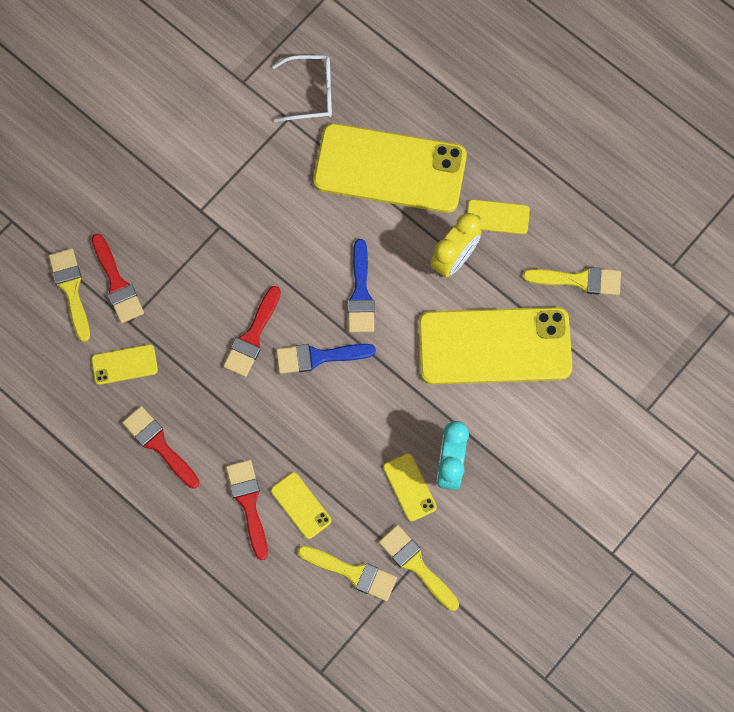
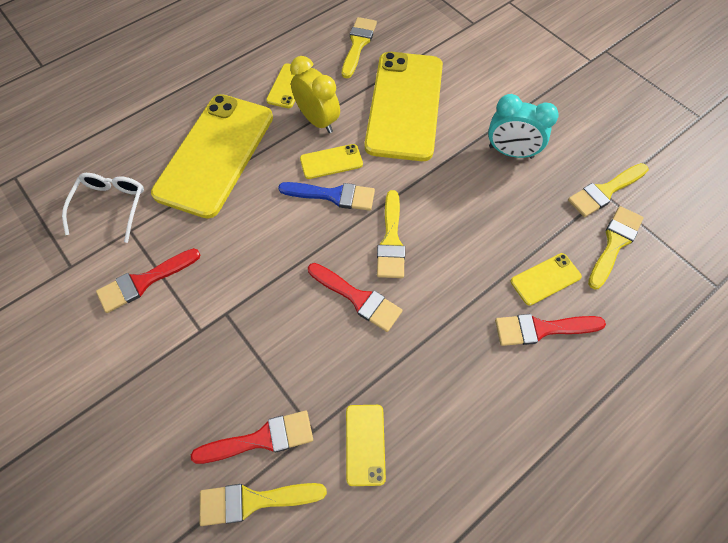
camera: 80 degrees left, 10 degrees down
(159, 444) = (468, 416): red brush -> red brush (144, 281)
(318, 357) = (391, 240): blue brush -> yellow brush
(409, 487) = (530, 185): yellow phone -> yellow phone (331, 162)

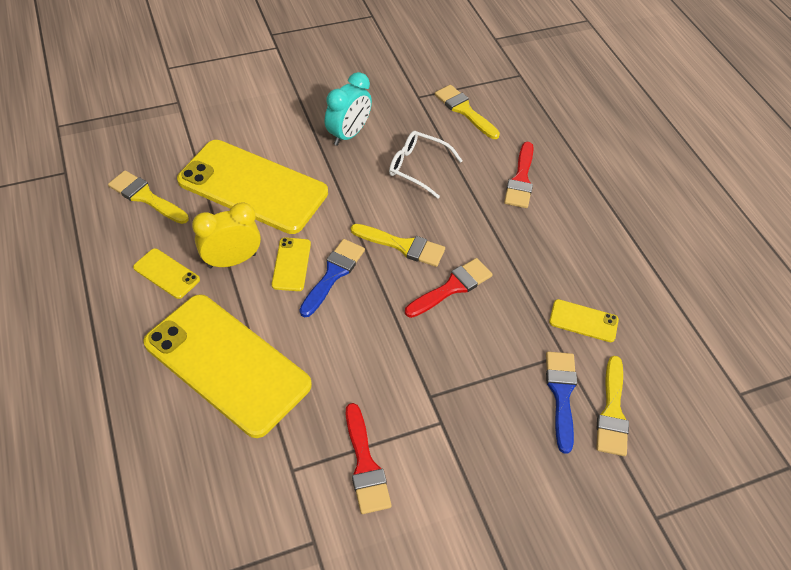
camera: 75 degrees left, 10 degrees down
(111, 206) = (247, 485): white glasses -> white glasses (417, 167)
(261, 439) = (561, 394): red brush -> blue brush
(545, 279) = (479, 161): yellow phone -> none
(605, 191) = (415, 95): yellow brush -> none

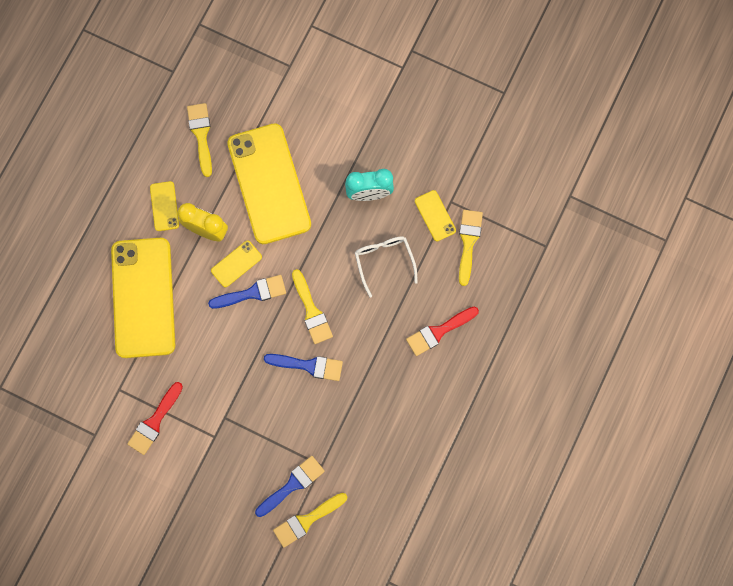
camera: 50 degrees right, 25 degrees up
(452, 287) = (308, 365): red brush -> blue brush
(583, 321) = (357, 458): yellow phone -> yellow phone (435, 216)

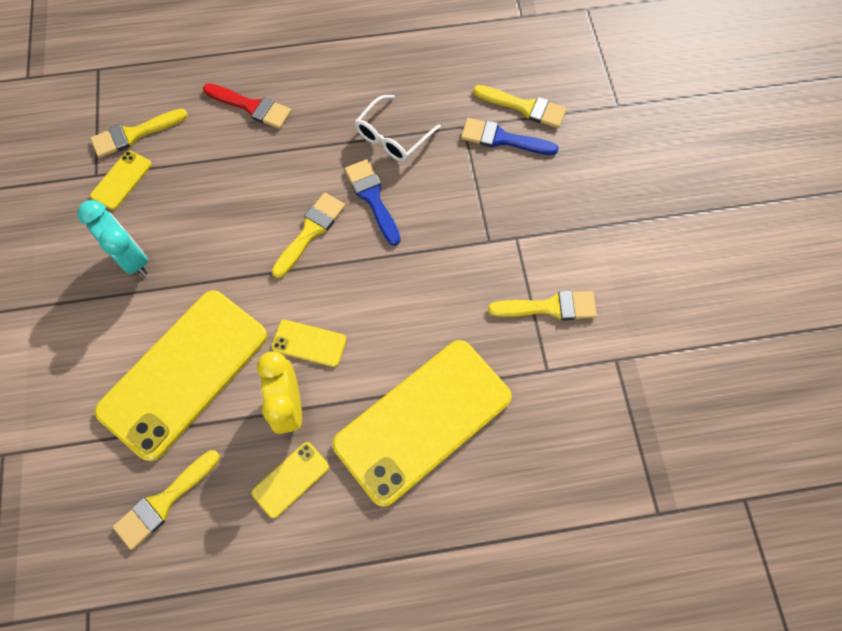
camera: 125 degrees left, 10 degrees down
(154, 421) = (549, 307): red brush -> yellow brush
(252, 293) = (332, 303): blue brush -> none
(384, 261) = (206, 197): white glasses -> white glasses (393, 137)

